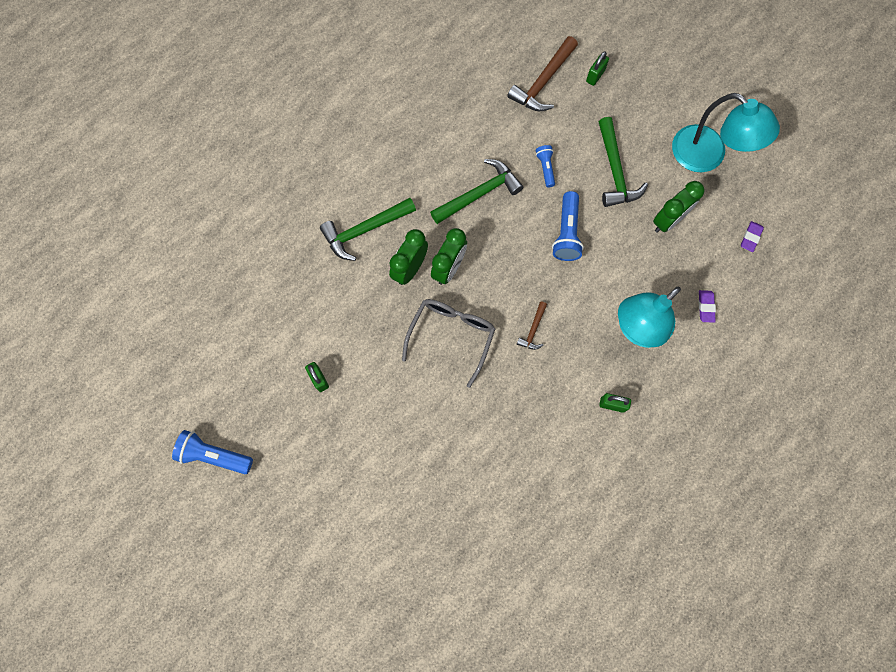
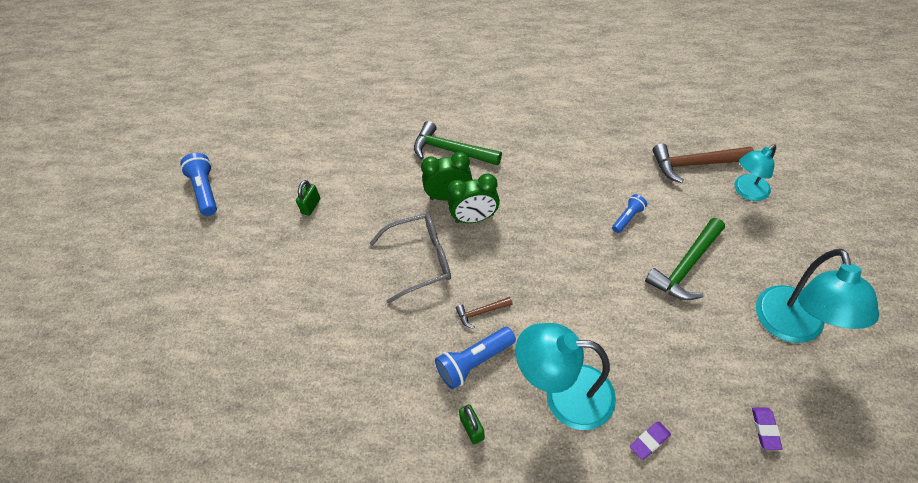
camera: 55 degrees right, 20 degrees down
(479, 194) = (555, 193): green hammer -> none
(566, 233) = (590, 273): blue flashlight -> blue flashlight (474, 362)
(595, 76) = (747, 192): green padlock -> turquoise lamp
(668, 220) = (693, 342): green clock -> none
(750, 237) = (765, 429): purple eraser -> purple eraser turned 75 degrees counterclockwise

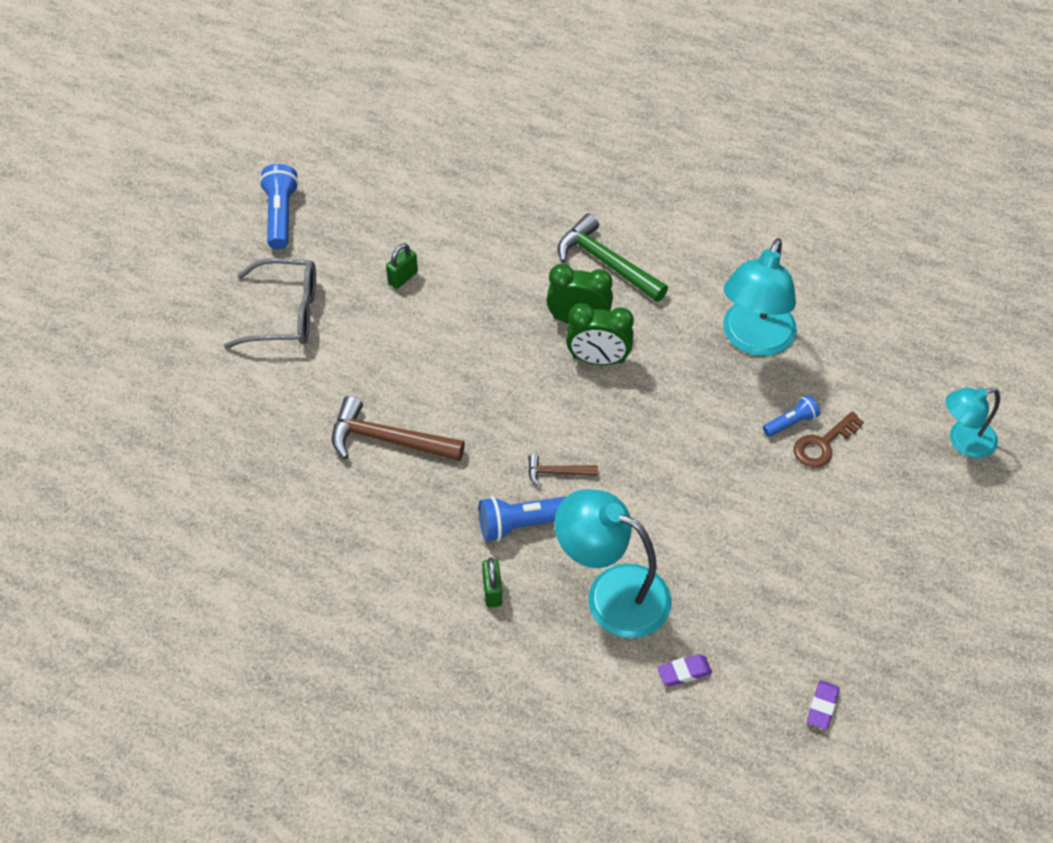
camera: 15 degrees right, 0 degrees up
(420, 260) = (510, 388): grey glasses -> grey glasses (285, 314)
(657, 225) = (823, 444): none -> brown key
(686, 266) = (832, 504): green hammer -> none
(695, 164) = (916, 384): brown hammer -> brown hammer (388, 440)
(792, 327) = (921, 615): turquoise lamp -> turquoise lamp (754, 340)

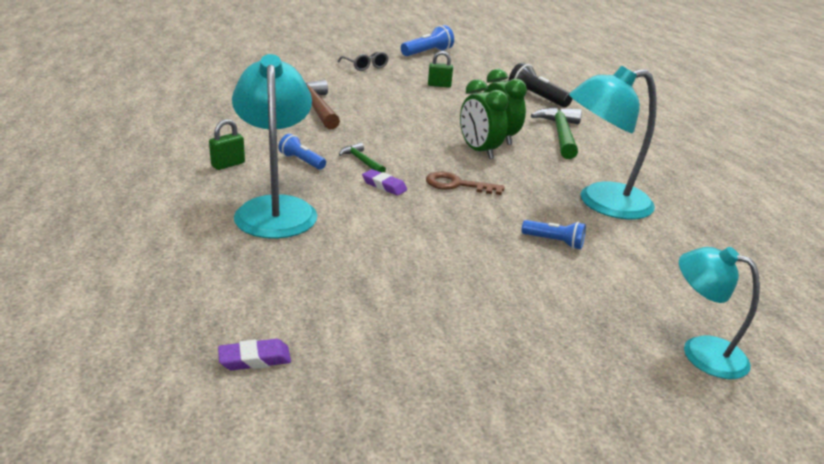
camera: 50 degrees right, 25 degrees down
(285, 314) = (365, 66): grey glasses -> grey glasses, size x0.62
(502, 211) = (536, 98): none -> black flashlight
(525, 524) = (301, 161): blue flashlight -> blue flashlight, size x0.60
(557, 472) = (361, 161): brown hammer -> green hammer
(684, 672) = (225, 263): purple eraser -> purple eraser (384, 186)
(823, 444) = (559, 265): brown key -> brown key (457, 185)

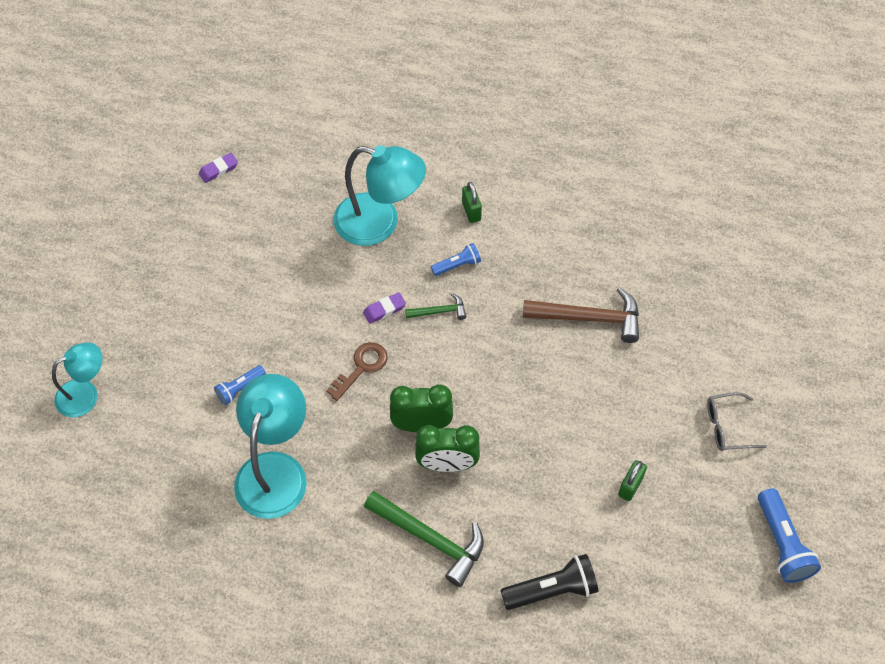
camera: 120 degrees right, 30 degrees up
(255, 359) = (218, 170): purple eraser -> purple eraser turned 45 degrees clockwise

